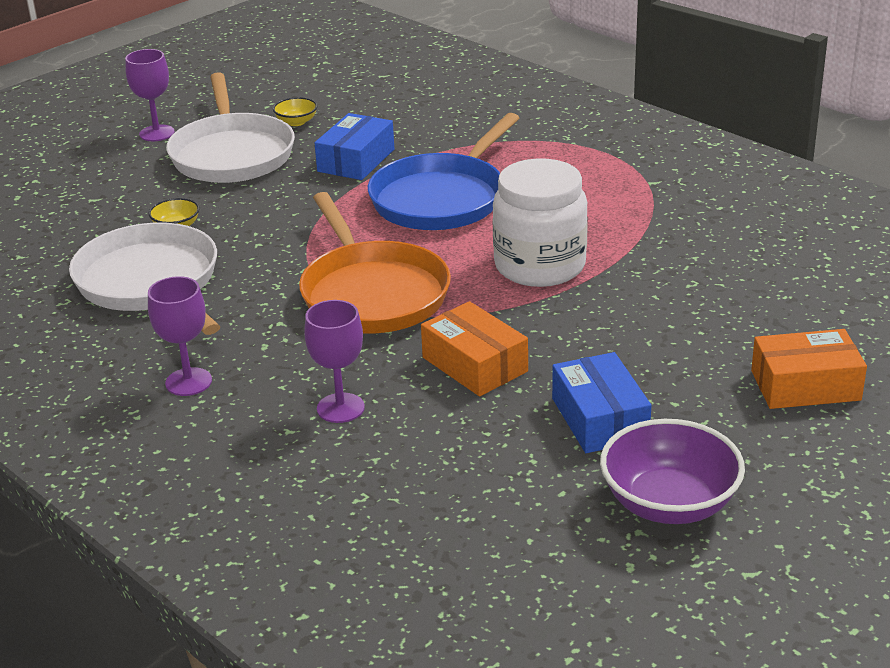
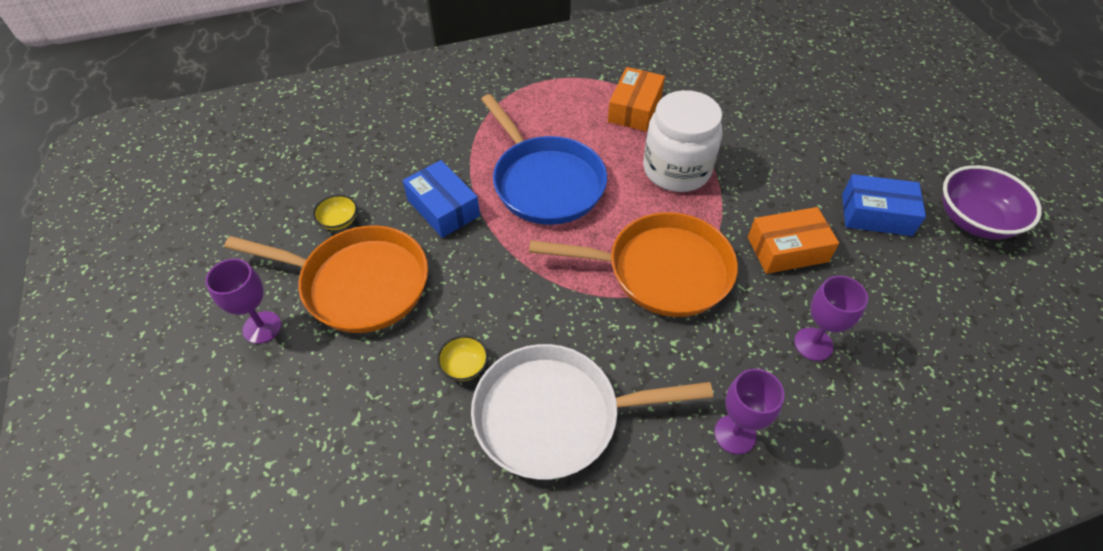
camera: 65 degrees left, 20 degrees up
(232, 154) = (358, 284): white pan -> orange pan
(805, 385) = (872, 118): orange box -> orange box (635, 109)

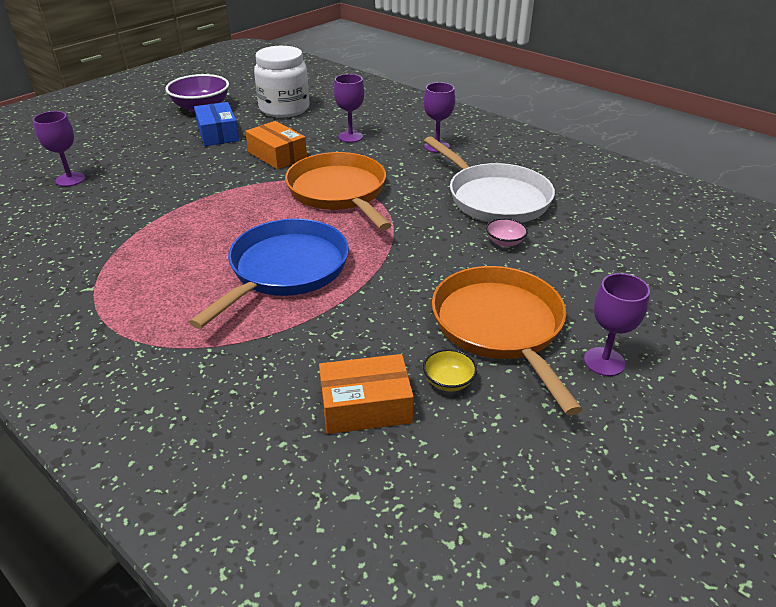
camera: 120 degrees left, 15 degrees down
(443, 208) = (368, 317): blue box -> none
(464, 366) = (505, 242): yellow bowl -> pink bowl
(635, 109) = (140, 252): orange box -> orange box (365, 406)
(676, 170) = (220, 211): white jar -> white jar (284, 109)
(799, 89) = (70, 179): none -> purple goblet

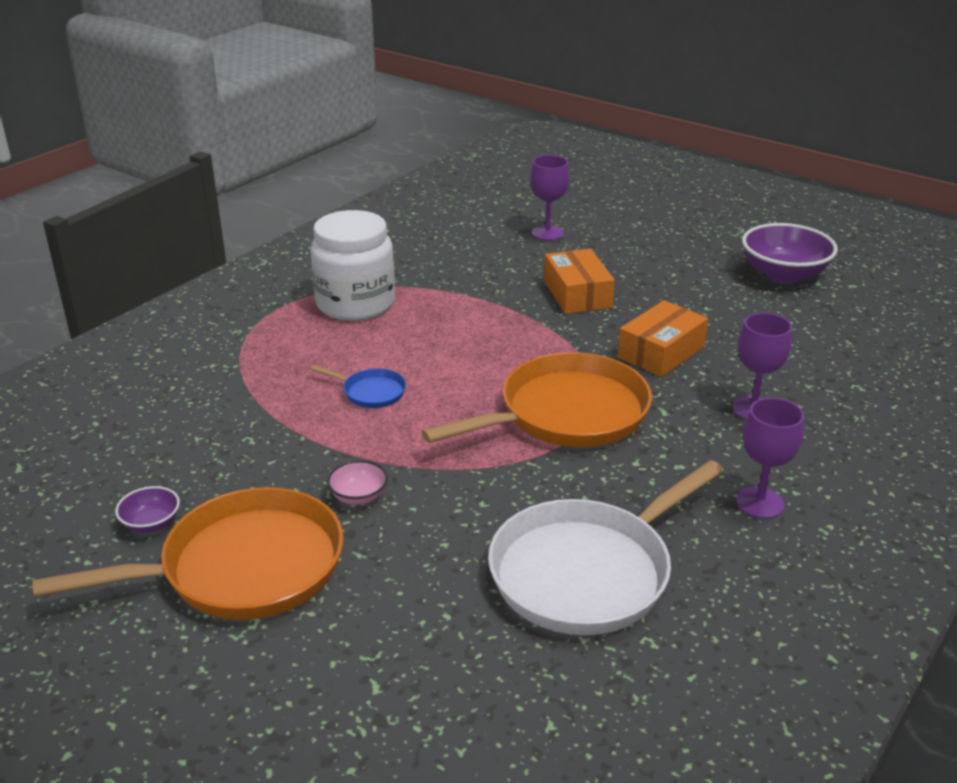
camera: 85 degrees right, 5 degrees down
(218, 134) = (706, 299): blue box -> none
(284, 109) = (824, 339): white jar -> white jar (355, 304)
(285, 270) = (371, 392): blue pan -> blue pan, size x0.43
(365, 406) = (129, 467): orange box -> orange box (577, 294)
(448, 381) = (151, 523): yellow bowl -> purple bowl
(505, 242) = (449, 579): pink bowl -> pink bowl (358, 496)
(604, 361) = (155, 666): purple goblet -> none

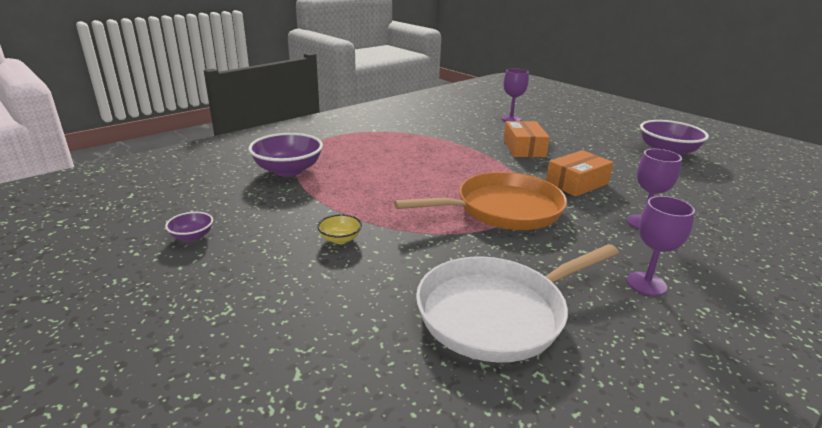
camera: 10 degrees right, 5 degrees down
(236, 387) = (288, 170): none -> purple bowl
(242, 568) = (238, 272): orange pan -> none
(355, 304) = (380, 139): white jar -> none
(358, 496) = (340, 239): pink bowl -> yellow bowl
(371, 392) = (372, 182): blue pan -> none

